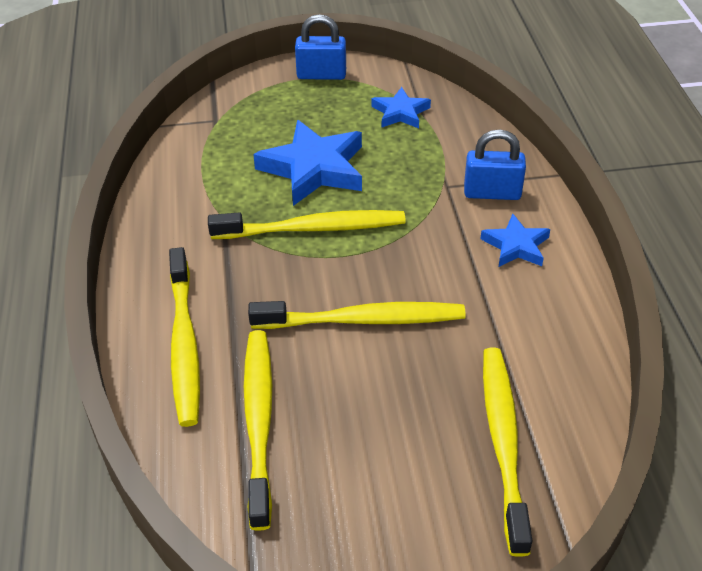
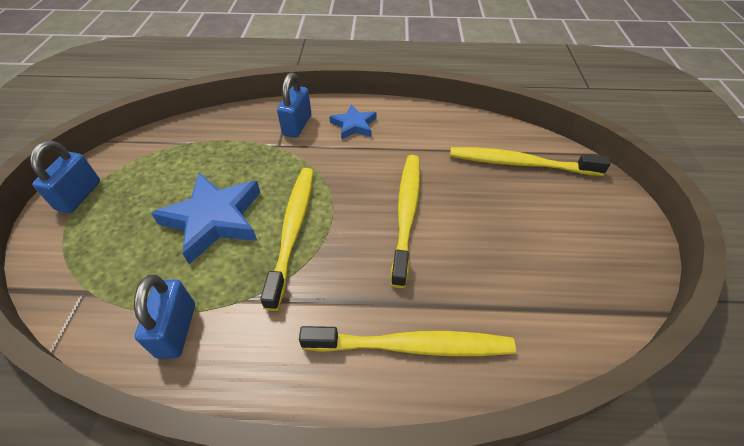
camera: 80 degrees left, 5 degrees up
(185, 183) = (177, 330): none -> blue padlock
(259, 422) = (505, 293): yellow toothbrush -> none
(400, 113) = (175, 154): blue star -> none

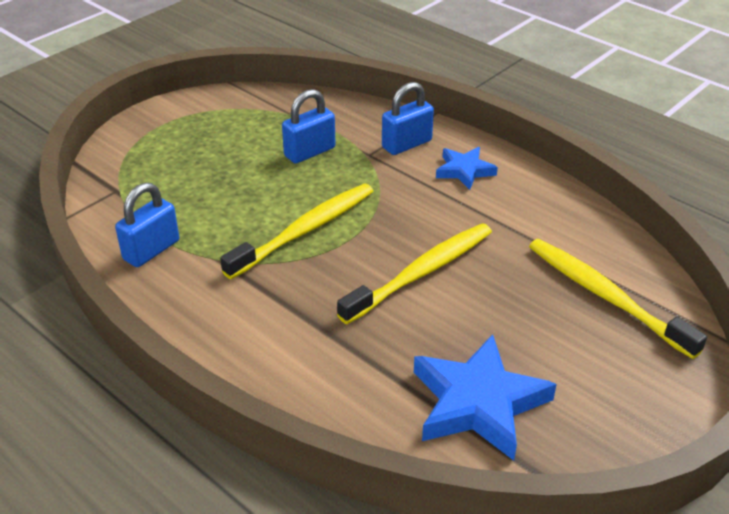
camera: 40 degrees right, 10 degrees down
(79, 196) = (170, 118): blue padlock -> blue padlock (309, 152)
(214, 219) = (251, 188): blue star -> blue star (478, 403)
(411, 346) = (305, 366): yellow toothbrush -> none

